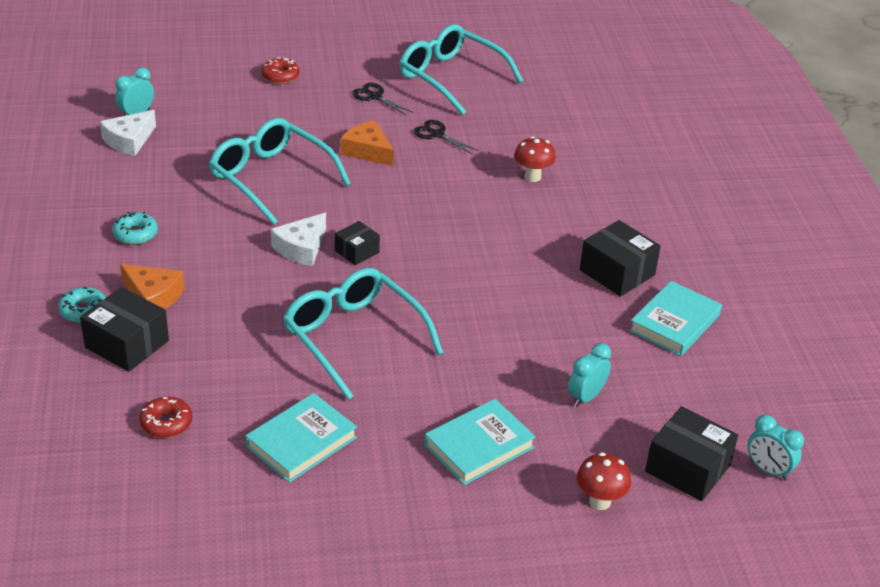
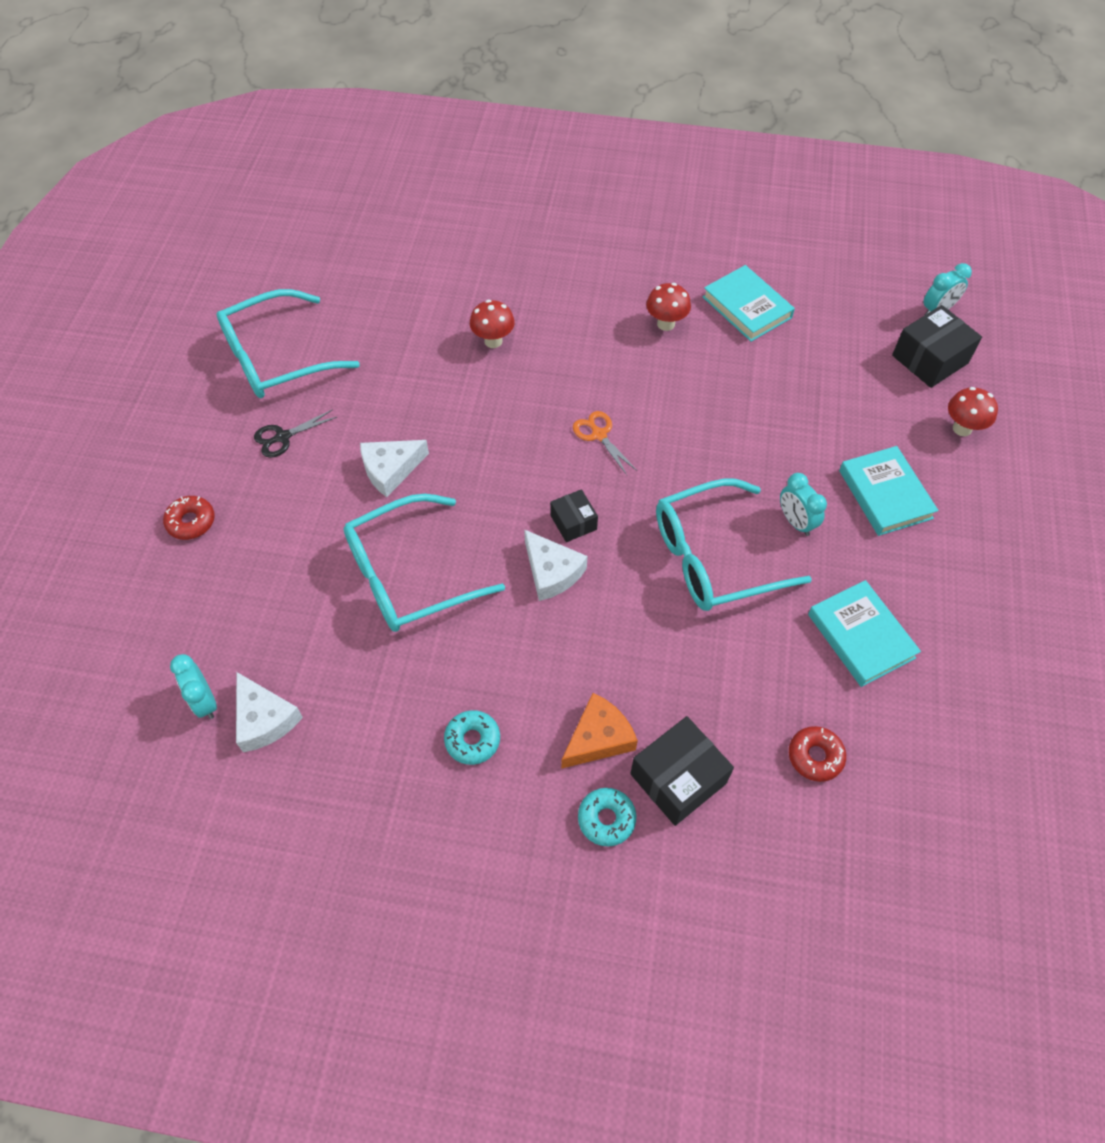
camera: 70 degrees left, 20 degrees up
(367, 151) = (390, 470): orange cheese -> white cheese
(437, 134) = (384, 399): black scissors -> none
(459, 251) = (598, 435): none -> orange scissors
(586, 397) = (833, 399): turquoise clock -> turquoise clock (795, 522)
(617, 272) = (666, 324): black box -> red mushroom

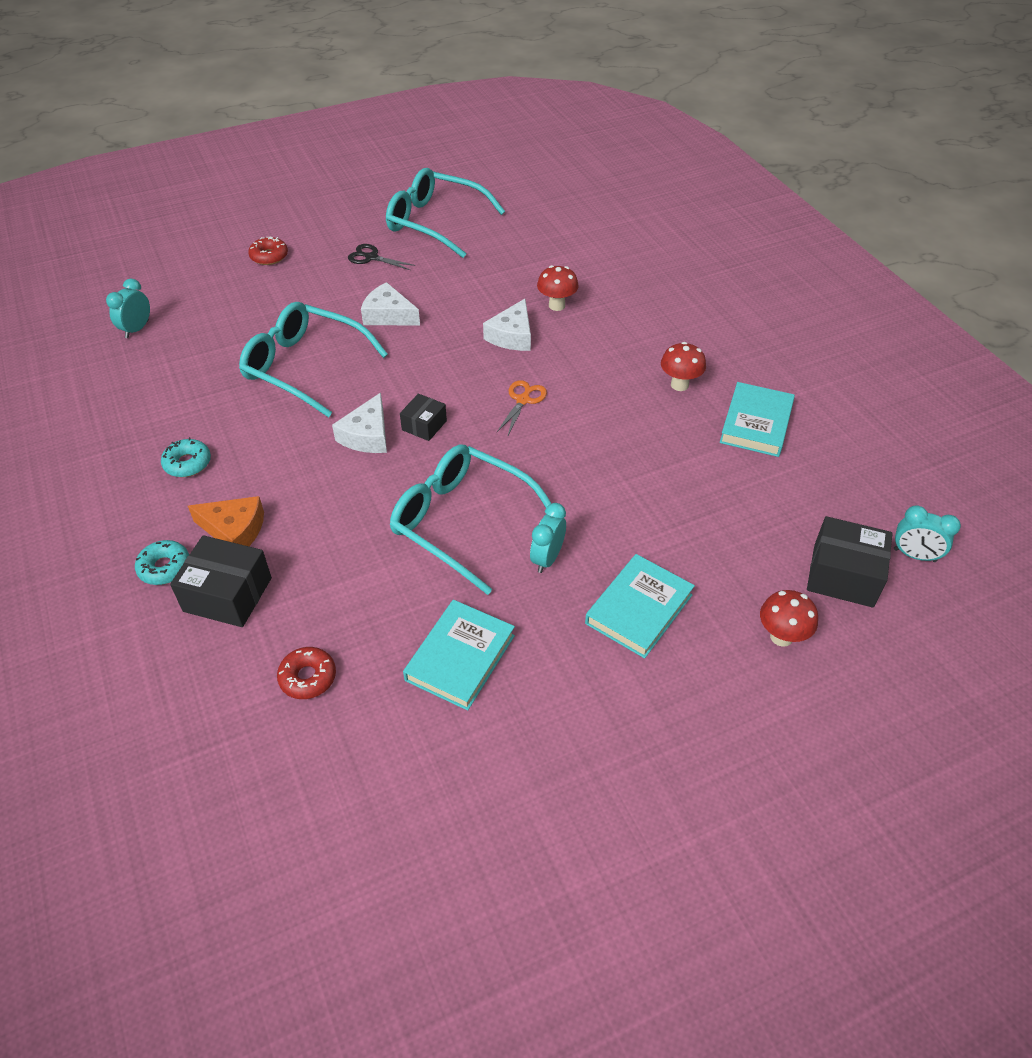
camera: 55 degrees right, 10 degrees down
(264, 719) = (140, 360): white cheese -> white cheese (512, 336)

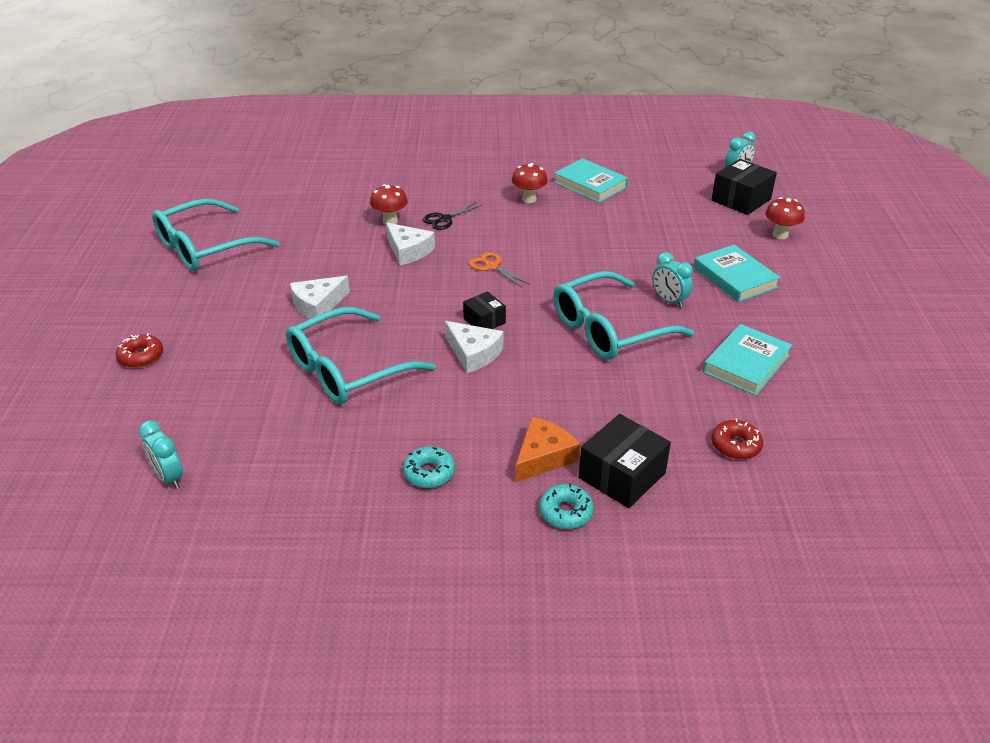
camera: 65 degrees left, 10 degrees down
(371, 257) = (218, 295): black scissors -> black scissors (444, 219)
(460, 658) = (746, 364): turquoise book -> turquoise book turned 75 degrees clockwise

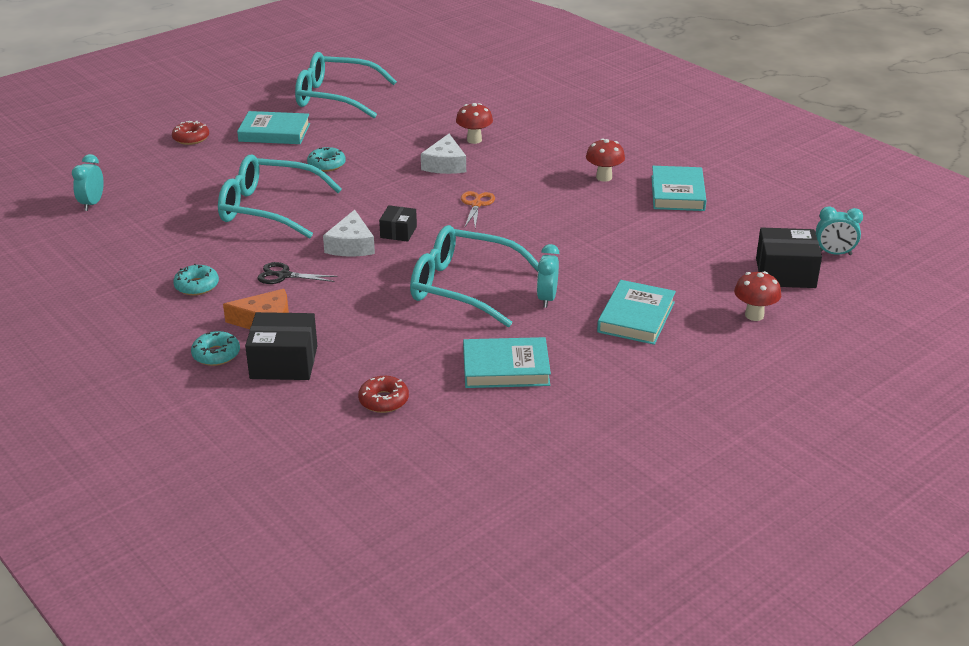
camera: 50 degrees right, 5 degrees down
(213, 306) = (274, 132): none -> turquoise book
(318, 305) = (326, 165): white cheese -> turquoise donut
(444, 219) = (512, 158): black scissors -> black scissors (283, 275)

